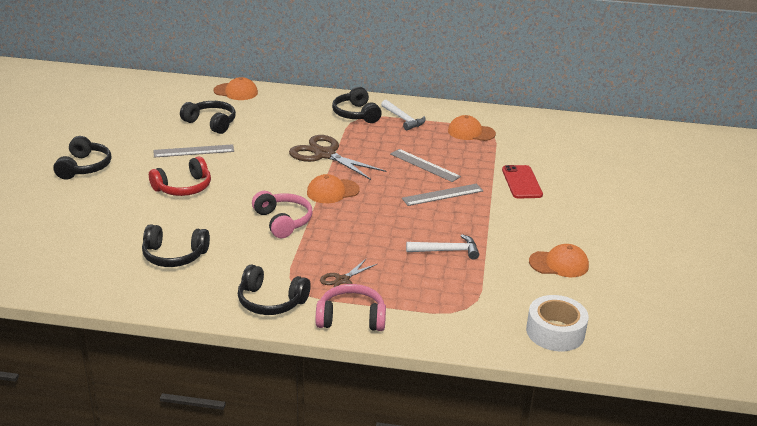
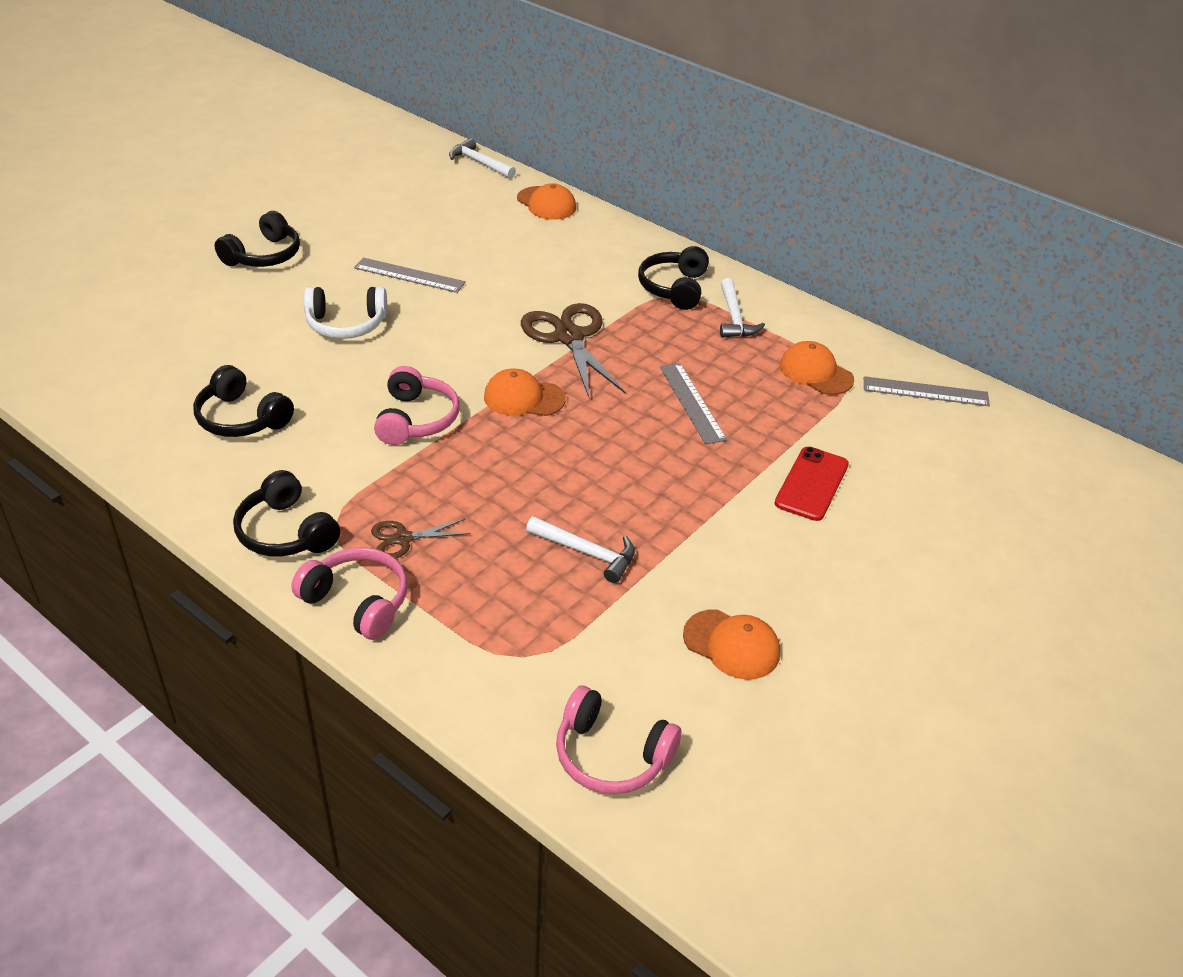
camera: 30 degrees right, 10 degrees up
(169, 81) = (479, 163): none -> white hammer
(183, 187) = (346, 324): red headphones -> white headphones
(211, 123) = (470, 241): black headphones -> none
(442, 195) = (671, 460): grey ruler -> grey ruler (925, 391)
(555, 332) = (611, 755): white tape -> pink headphones

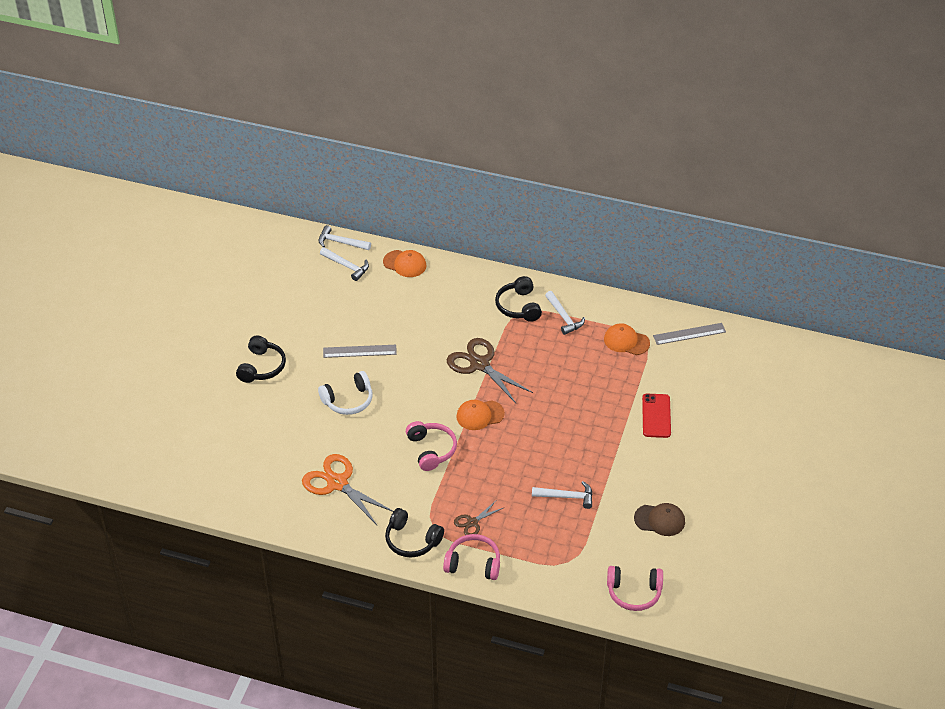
camera: 20 degrees left, 5 degrees up
(241, 418) = (337, 483): black headphones -> orange scissors
(467, 186) = (346, 266): none -> white hammer
(692, 403) = (570, 386): grey ruler -> none
(731, 645) = (660, 520): orange cap -> brown cap

